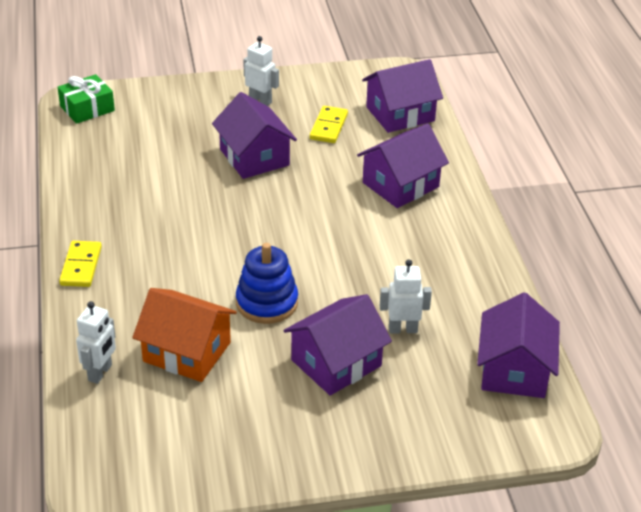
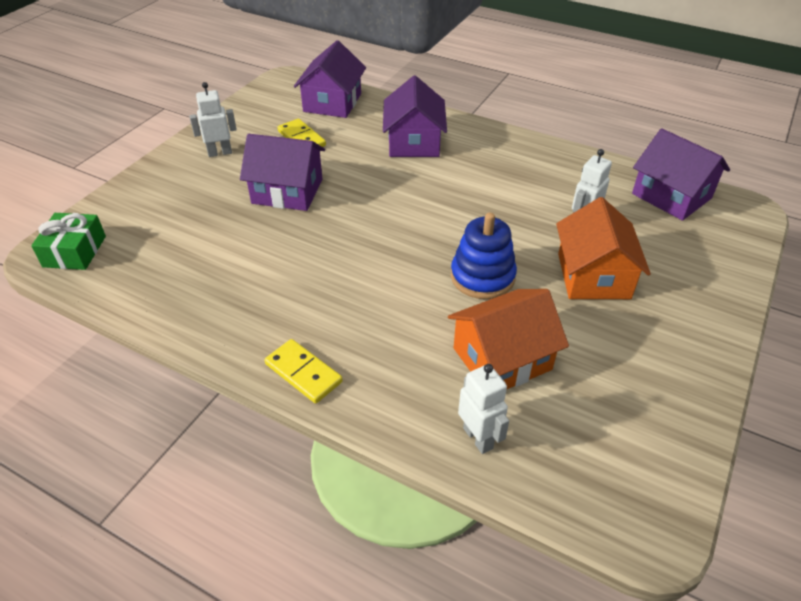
camera: 50 degrees left, 5 degrees up
(336, 363) = (593, 276): purple house -> orange house

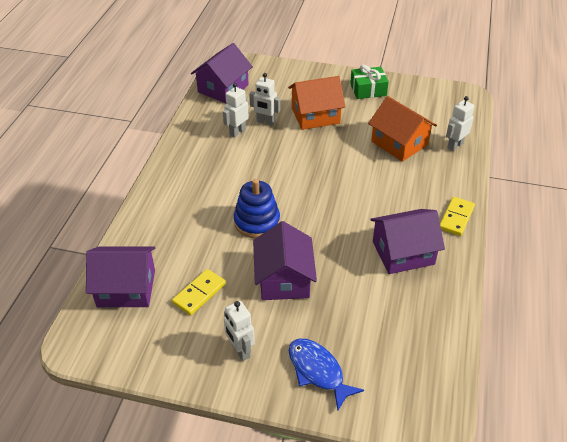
camera: 105 degrees left, 0 degrees up
(75, 251) = (422, 400): green gift -> green gift (368, 89)
(162, 192) = (318, 371): none -> blue fish
(414, 142) = (187, 216): purple house -> purple house (403, 253)
(482, 277) = (337, 158): blue stacking toy -> blue stacking toy (257, 222)
(562, 195) = (237, 132): none -> white robot

